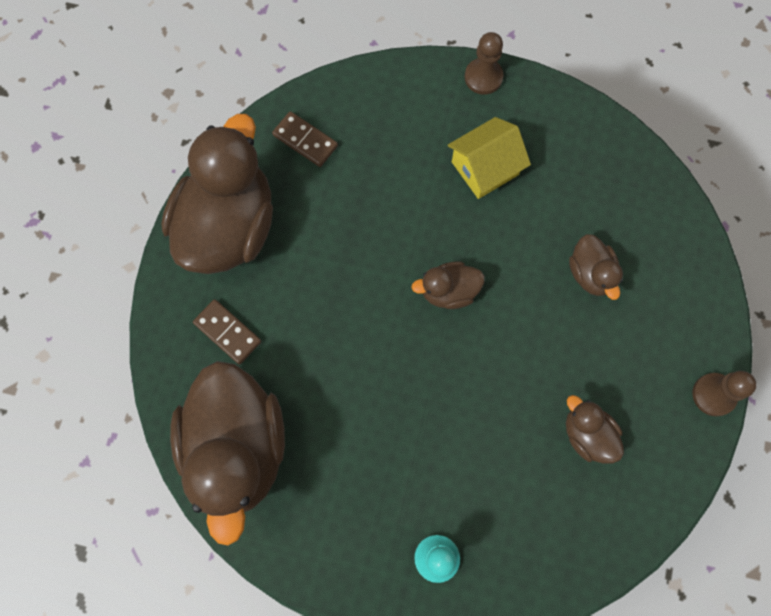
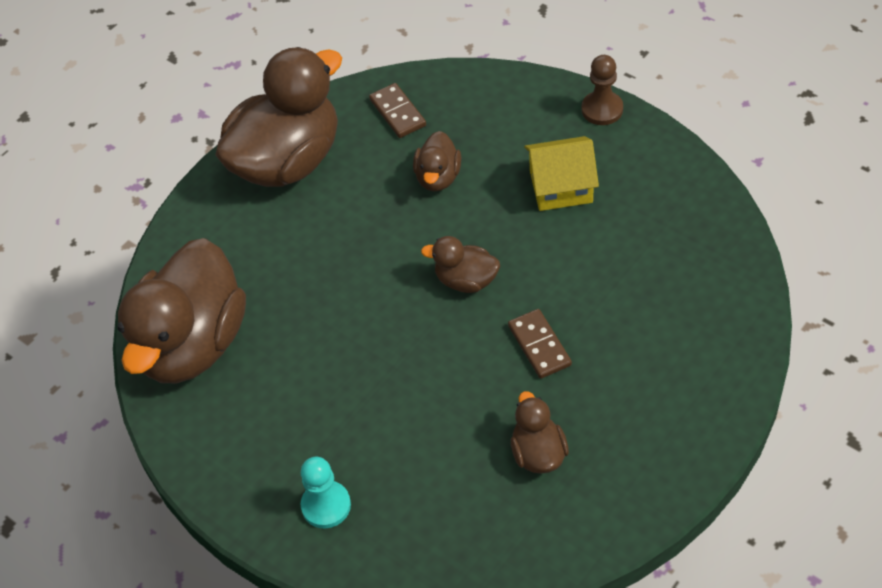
camera: 30 degrees right, 20 degrees down
(228, 332) = (238, 246): brown domino -> brown domino (539, 345)
(590, 274) = (620, 312): brown duck -> brown duck (438, 177)
(713, 395) = (694, 465): brown pawn -> none

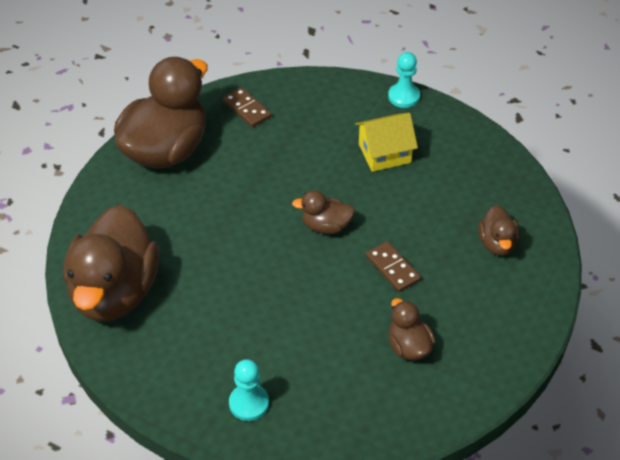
camera: 15 degrees left, 5 degrees down
(438, 177) = (288, 153): brown duck -> brown duck (497, 244)
(602, 109) = (404, 96): brown pawn -> turquoise pawn

